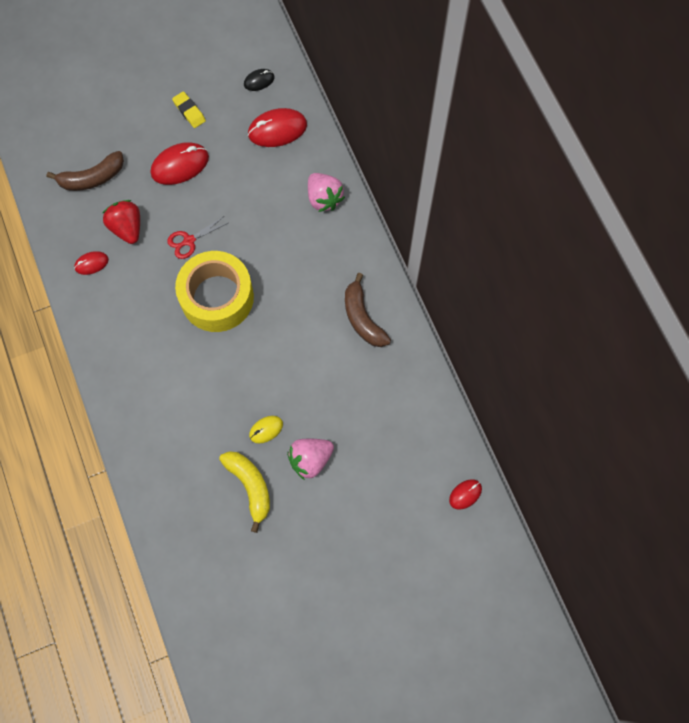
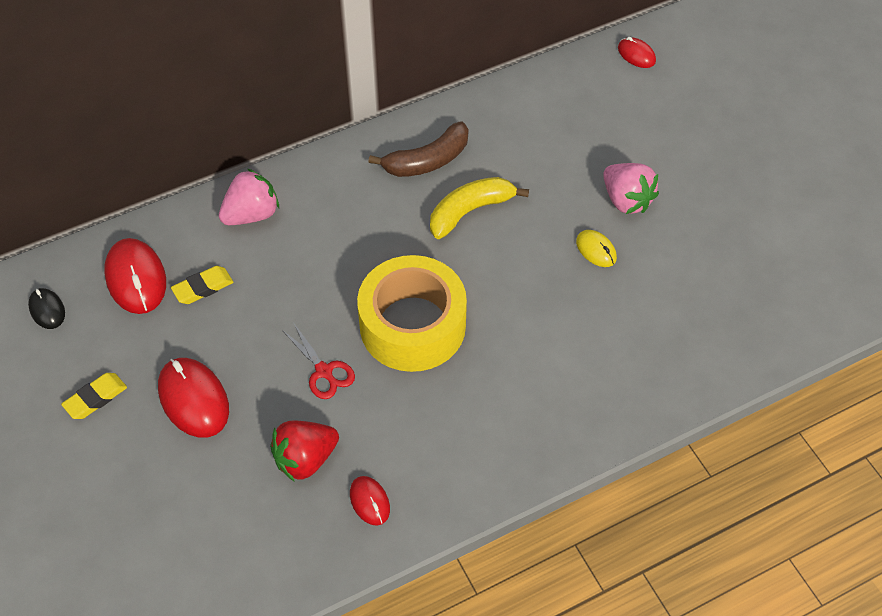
camera: 95 degrees left, 15 degrees down
(92, 178) = (215, 524): brown banana -> none
(250, 486) = (675, 260): yellow banana -> yellow banana (470, 211)
(265, 169) = (203, 287): none -> yellow eraser

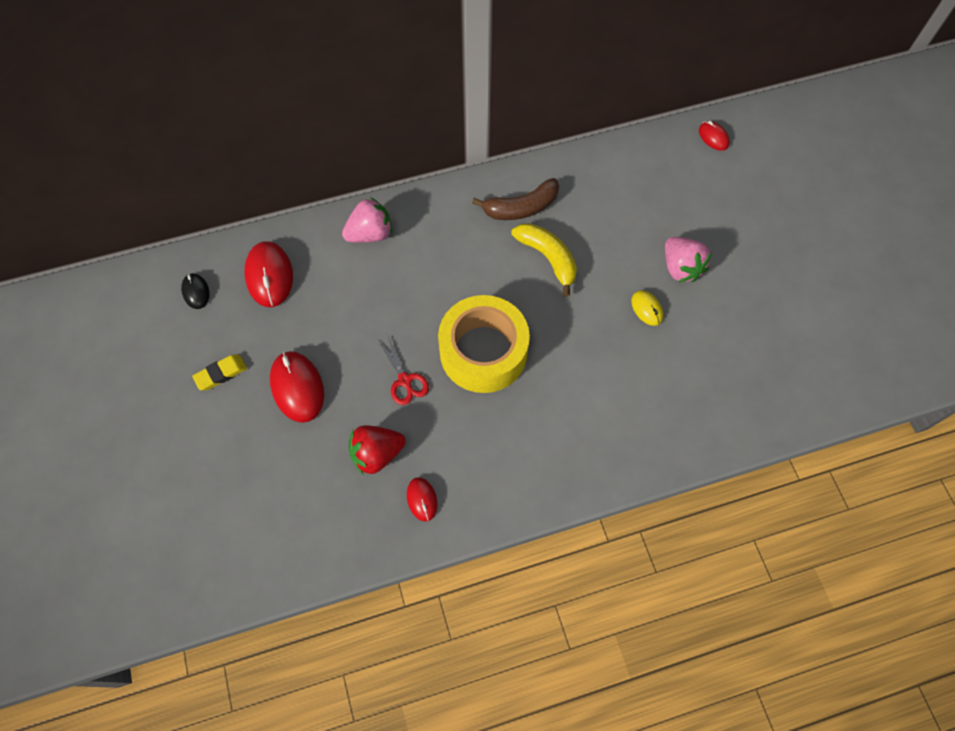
camera: 10 degrees right, 10 degrees up
(203, 287) = (321, 292): yellow eraser -> none
(470, 211) = (548, 258): yellow banana -> yellow banana turned 75 degrees clockwise

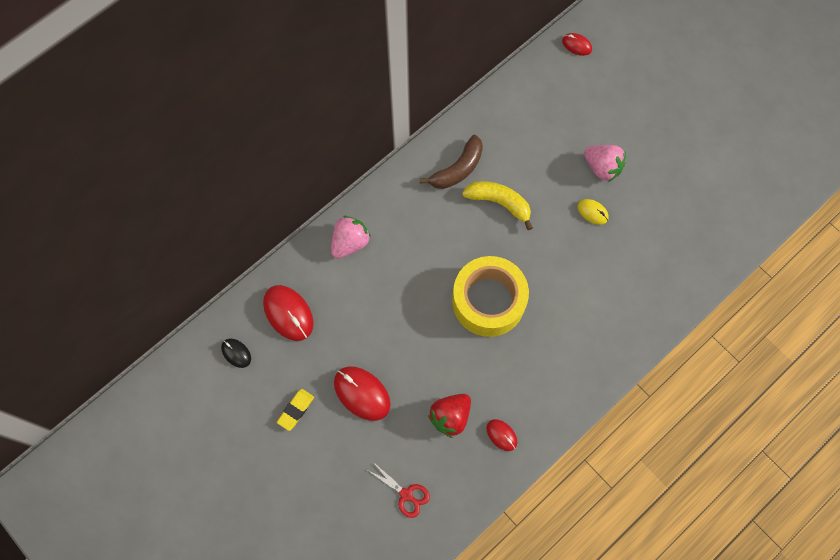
camera: 25 degrees left, 5 degrees up
(405, 380) = (441, 350): red scissors -> red scissors (406, 494)

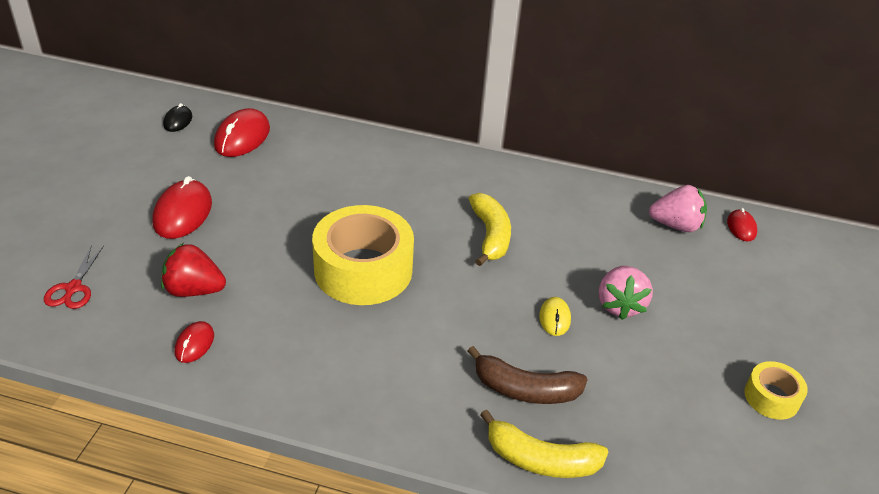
camera: 55 degrees right, 30 degrees down
(296, 410) = (137, 175): yellow eraser -> none
(350, 243) = (349, 149): pink strawberry -> pink strawberry (676, 225)
(458, 169) = (499, 191): brown banana -> brown banana (525, 389)
(687, 286) = (541, 459): none -> yellow banana
(709, 139) = (771, 397): none -> yellow tape

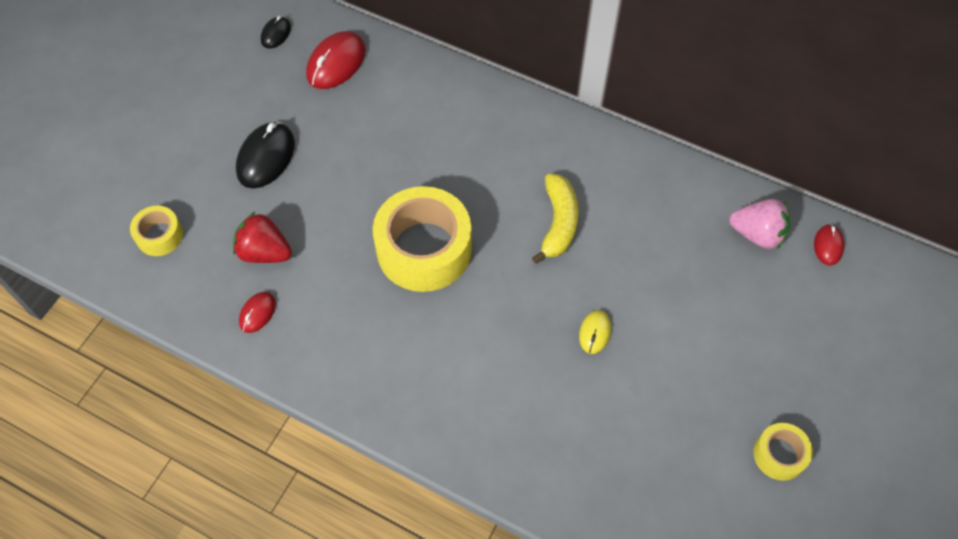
camera: 15 degrees right, 20 degrees up
(73, 288) = (159, 236): red scissors -> yellow tape
(183, 213) = (266, 157): red mouse -> black mouse
(525, 389) = (544, 408): brown banana -> none
(541, 459) = (538, 483): yellow banana -> none
(619, 305) = (664, 326): pink strawberry -> none

